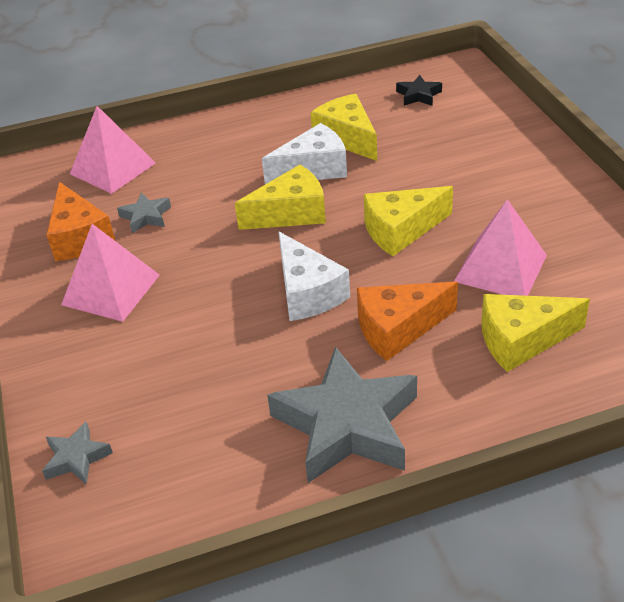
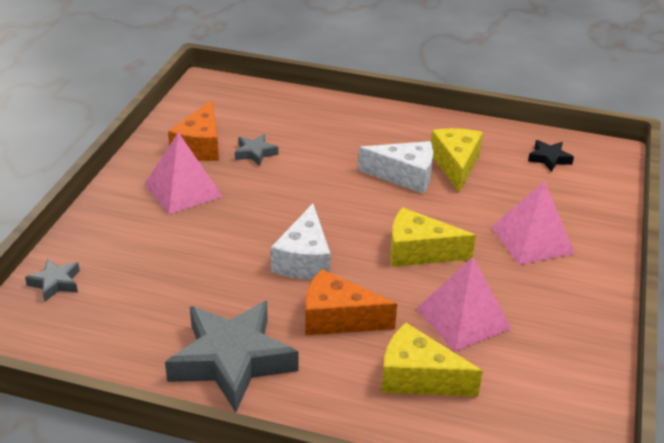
camera: 30 degrees right, 5 degrees down
(113, 168) = (269, 110): pink pyramid -> pink pyramid (532, 240)
(291, 213) = (353, 199): yellow cheese -> none

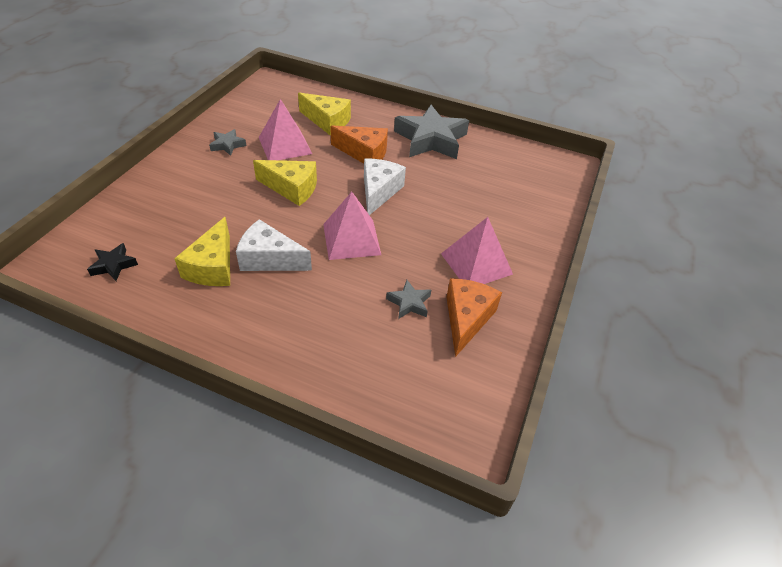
camera: 175 degrees left, 10 degrees up
(55, 283) = (552, 193): grey star -> grey star (227, 145)
(532, 240) = (199, 188): pink pyramid -> pink pyramid (351, 239)

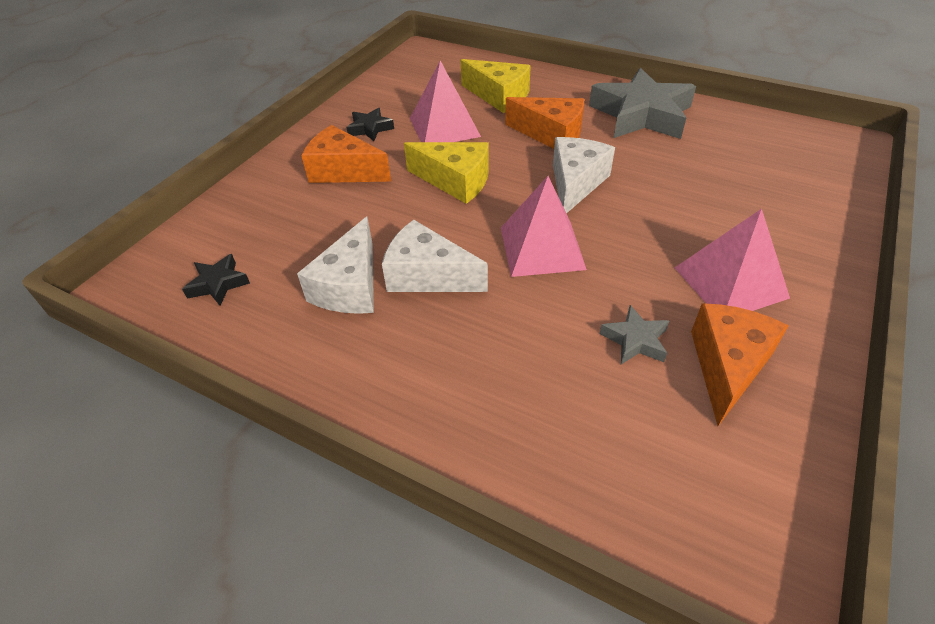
camera: 10 degrees right, 0 degrees up
(207, 179) = (343, 171): none -> orange cheese
(213, 267) = (350, 286): yellow cheese -> white cheese
(227, 145) = (370, 128): grey star -> black star

